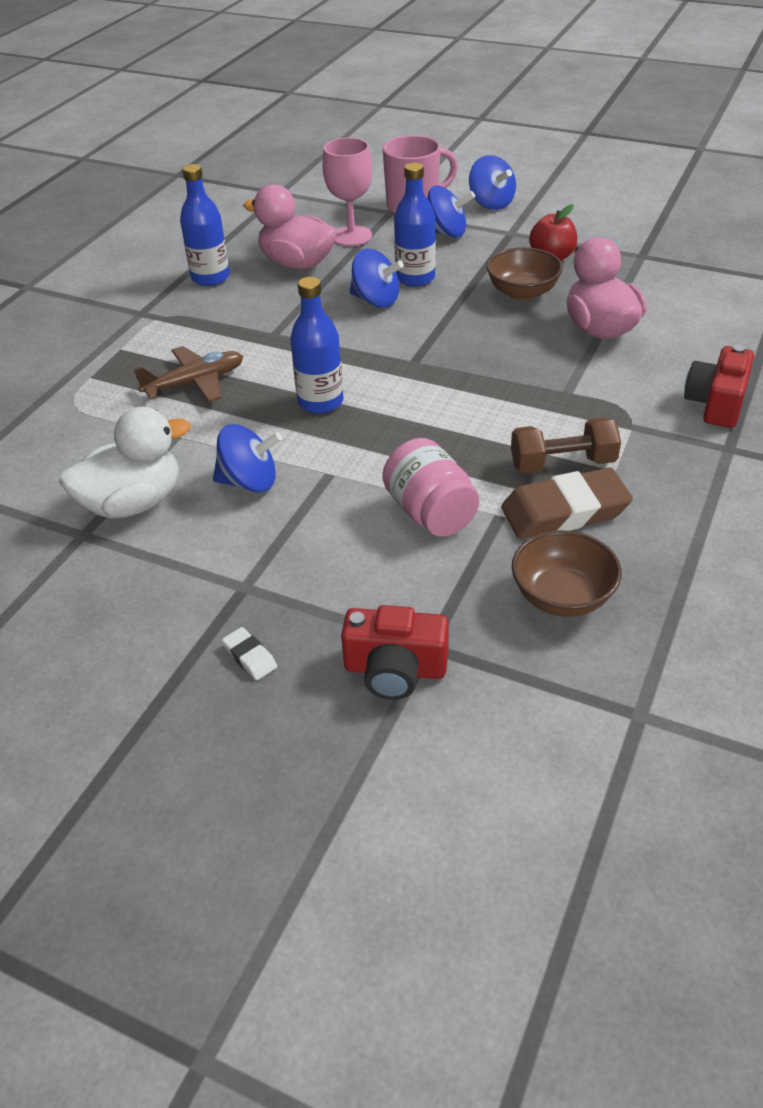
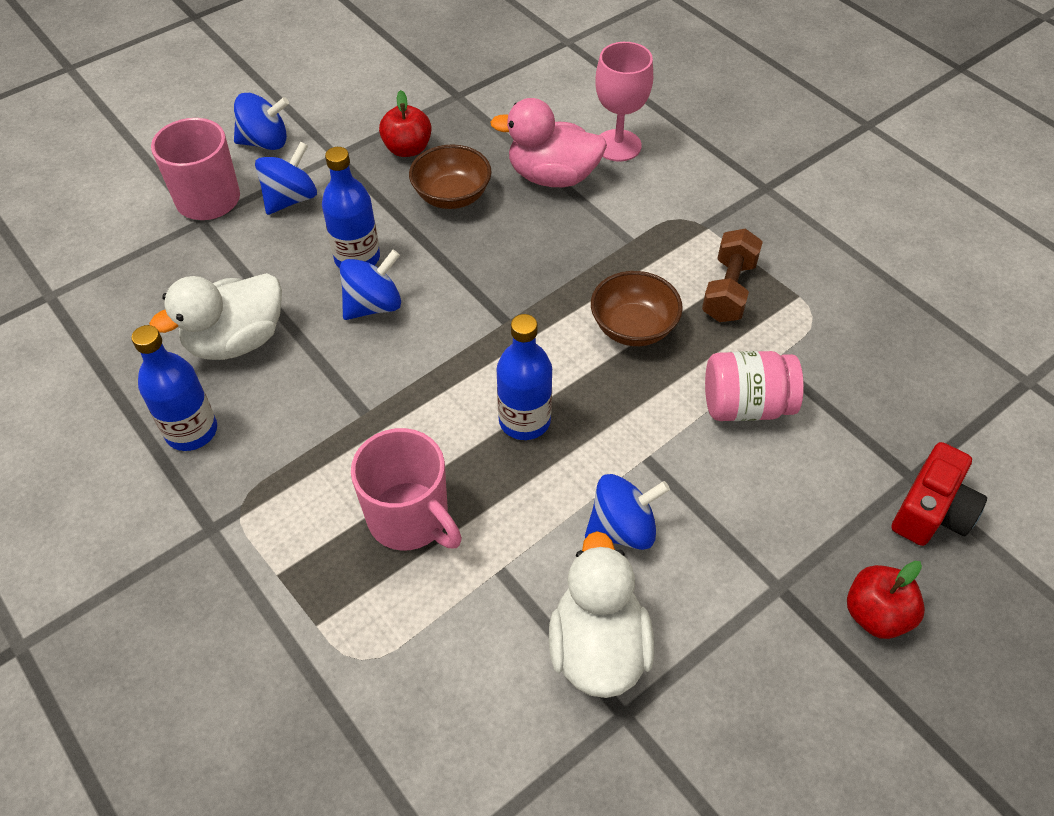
camera: 65 degrees left, 10 degrees up
(195, 383) = (410, 519): brown plane -> pink mug
(249, 482) = (622, 528): blue spinning top -> blue spinning top turned 45 degrees clockwise
(250, 657) = (876, 614): white eraser -> red apple
(297, 263) = (236, 341): pink duck -> white duck
(351, 236) = (222, 272): pink goblet -> pink goblet (618, 145)
(562, 596) = (891, 366): brown bowl -> brown bowl (633, 327)
(564, 511) = (790, 317): brown eraser -> none
(716, 403) = (706, 164): red camera -> none

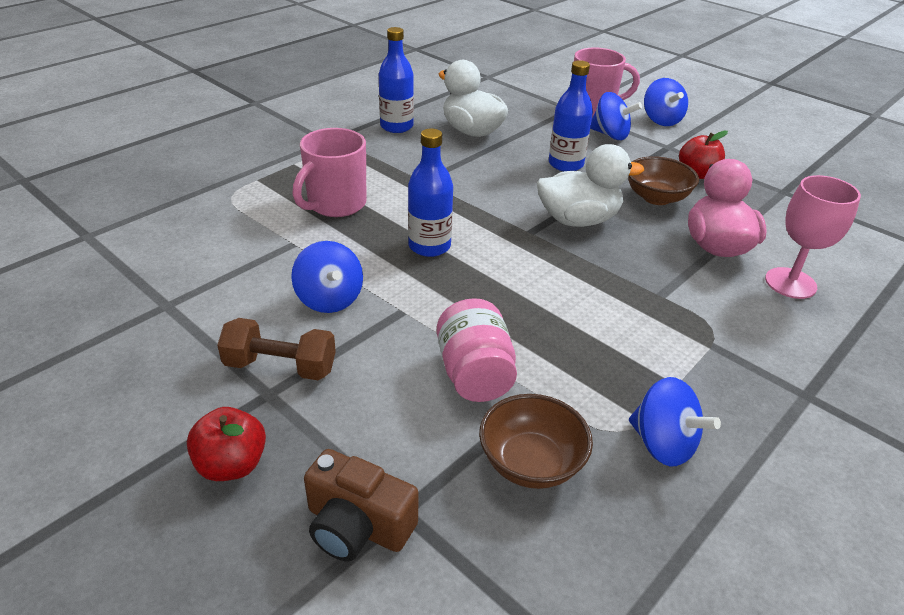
camera: 80 degrees right, 15 degrees down
(373, 305) = (522, 174): blue spinning top -> blue spinning top (662, 444)
(597, 648) = (223, 290): white duck -> white duck (578, 220)
(633, 327) = (549, 299): brown bowl -> brown bowl (531, 463)
(729, 290) = (625, 363): brown dumbbell -> brown dumbbell (280, 367)
(931, 511) = (357, 525): red camera -> brown camera

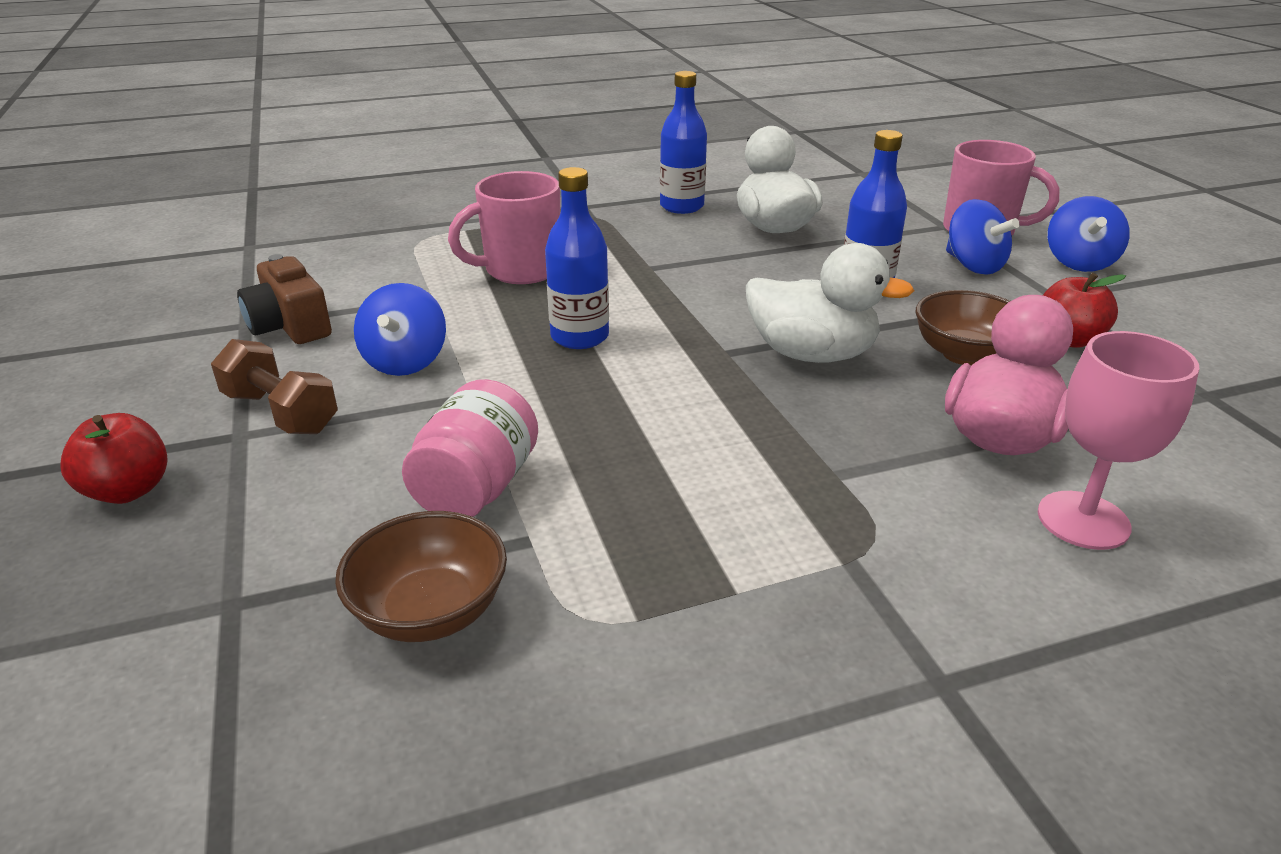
camera: 30 degrees right, 5 degrees down
(357, 525) = (169, 598): brown camera -> brown camera (290, 326)
(662, 444) = (630, 659): blue spinning top -> none

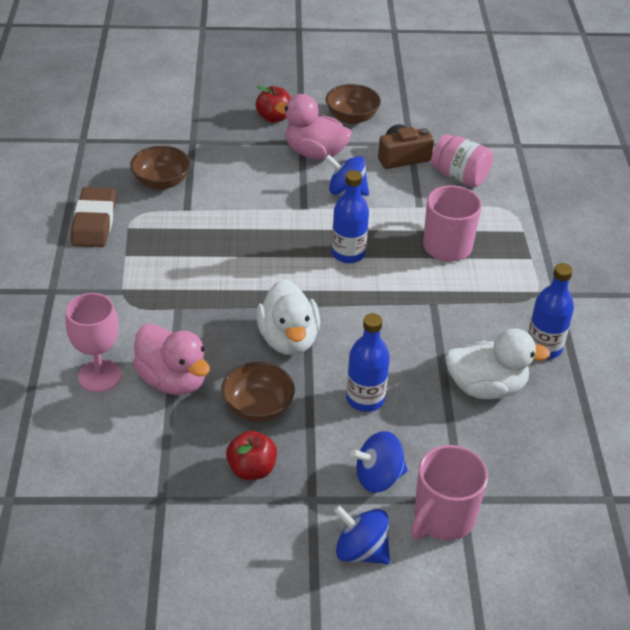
camera: 105 degrees right, 10 degrees up
(144, 391) = (352, 117): none -> brown bowl
(281, 413) = (315, 153): brown dumbbell -> pink duck
(477, 488) = (228, 201): pink jar -> pink jar (459, 176)
(646, 692) = (94, 222): none -> brown eraser
(812, 354) = (288, 339): white duck -> white duck turned 45 degrees counterclockwise

